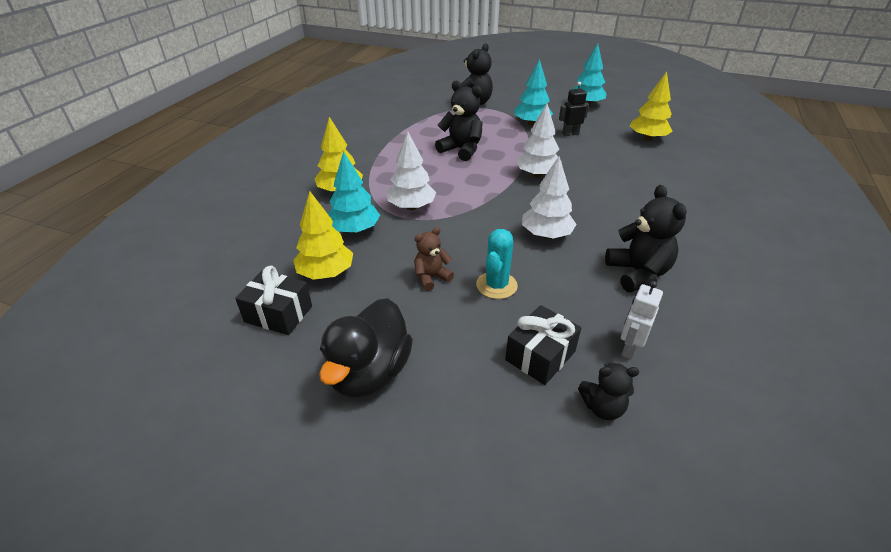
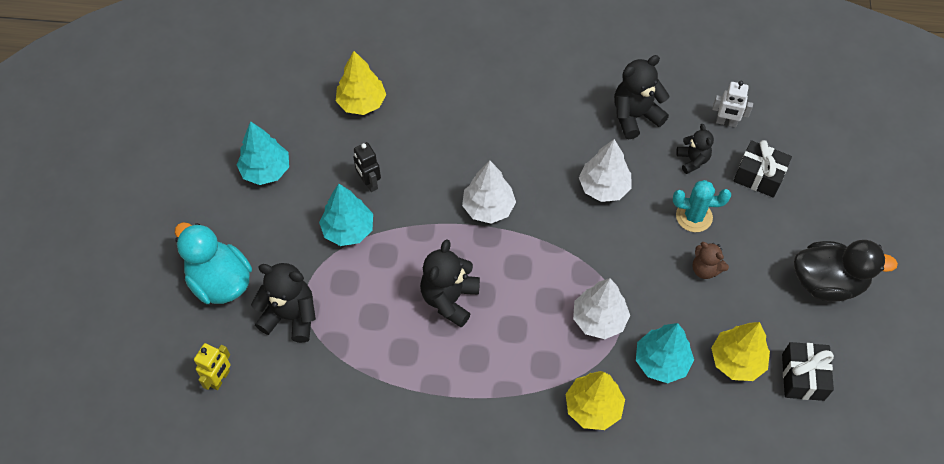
camera: 105 degrees left, 20 degrees up
(443, 85) = (220, 379): none -> yellow robot
(505, 88) = (220, 282): none -> turquoise duck
(602, 407) = (787, 137): black teddy bear -> black teddy bear (692, 160)

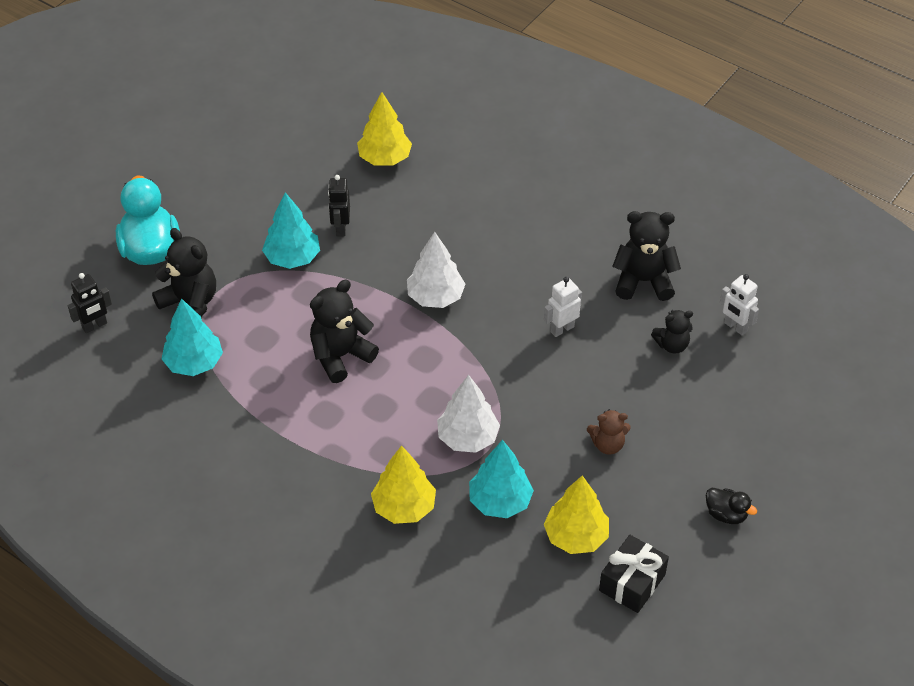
camera: 30 degrees right, 10 degrees down
(220, 379) = (95, 326): yellow robot -> black robot
(266, 170) = (256, 178): turquoise tree -> turquoise tree (194, 363)
(603, 187) = (562, 329): white tree -> white robot
(692, 160) = (672, 345): black teddy bear -> black teddy bear turned 60 degrees clockwise
(694, 216) = (633, 394): turquoise cactus -> none
(705, 269) = (607, 445): brown teddy bear -> brown teddy bear turned 75 degrees counterclockwise
(759, 176) = (731, 389): black gift -> none
(827, 282) = (726, 514): black duck -> black duck, size x0.49

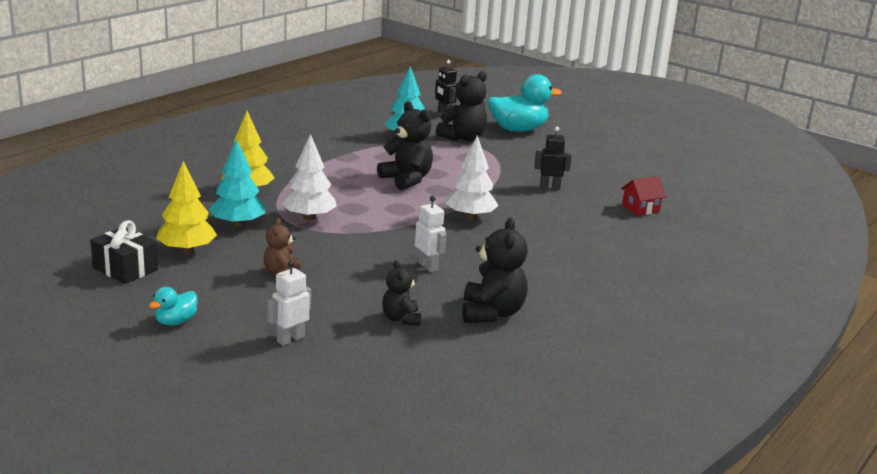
camera: 90 degrees right, 25 degrees down
(292, 258) = (513, 170): turquoise tree -> none
(385, 158) = (640, 209): yellow tree -> red house
(726, 514) = (176, 322): black duck -> turquoise duck
(735, 327) = (423, 359): white robot -> white robot (290, 339)

